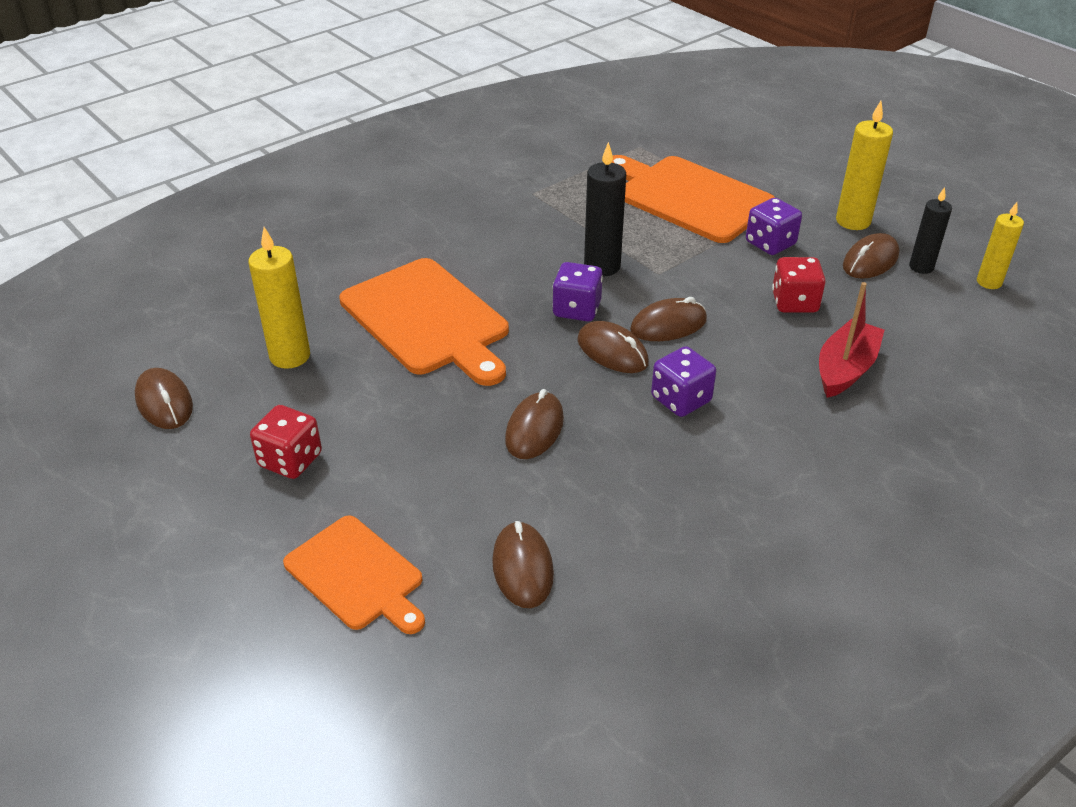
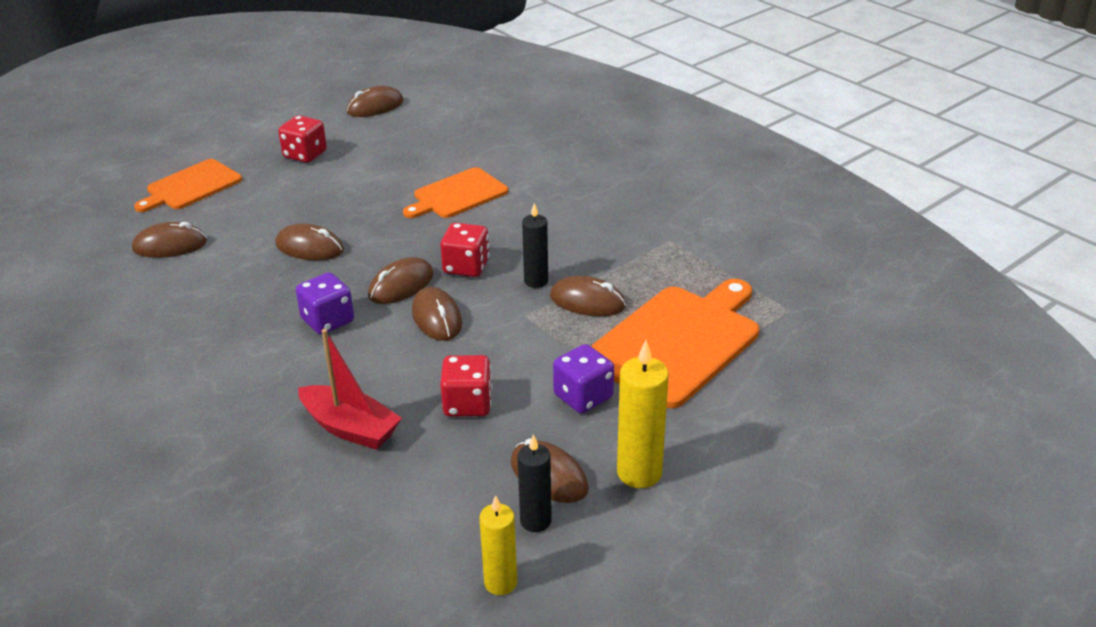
camera: 90 degrees right, 5 degrees down
(290, 356) = (418, 143): yellow candle -> none
(427, 320) = (457, 195): orange cutting board -> orange cutting board, size x0.61
(577, 309) = (466, 267): purple dice -> red dice
(602, 266) = (536, 281): black candle -> black candle, size x0.66
(634, 238) = (587, 301): none -> brown mouse

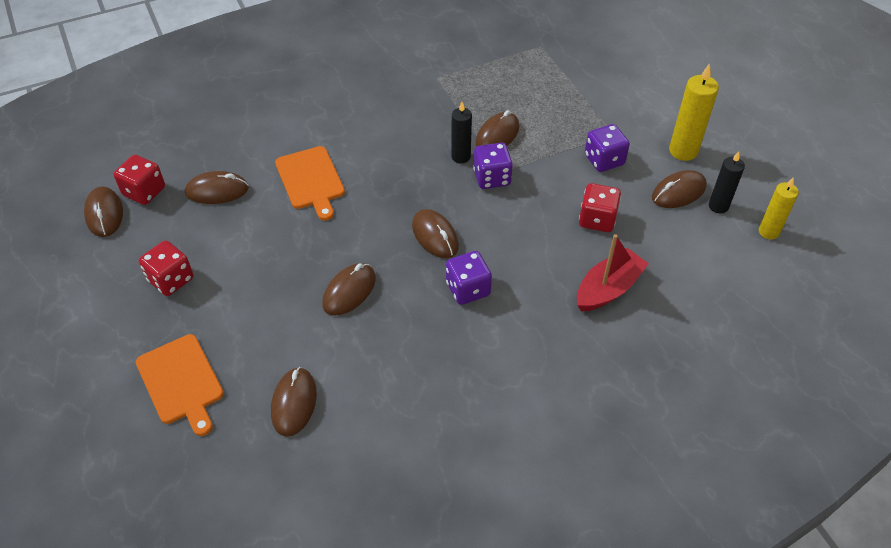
camera: 75 degrees left, 15 degrees up
(437, 318) = (488, 221): brown mouse -> brown mouse (217, 191)
(466, 267) = (424, 192): red dice -> red dice (144, 191)
(509, 309) = (492, 178): none -> purple dice
(677, 342) = (559, 103): orange cutting board -> none

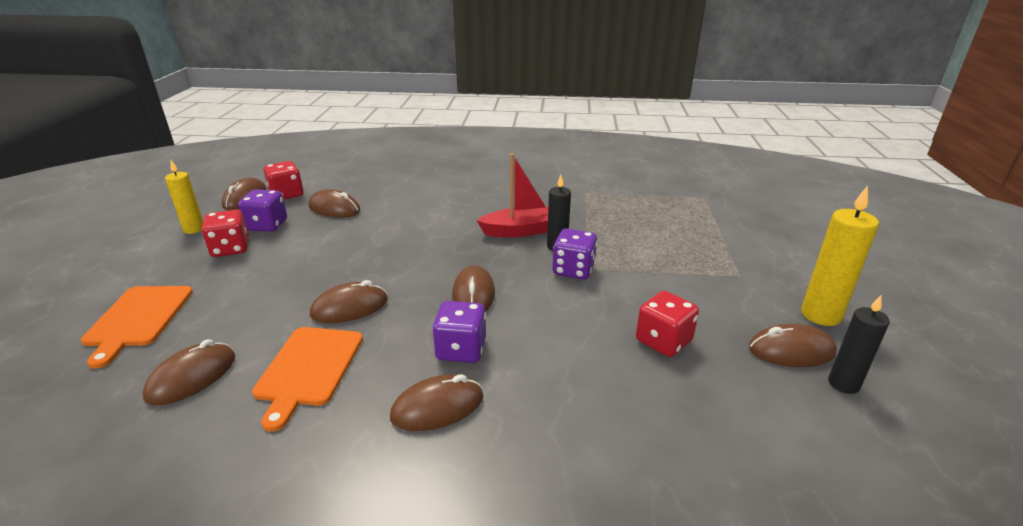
camera: 30 degrees right, 20 degrees down
(310, 180) = (410, 223): orange cutting board -> orange cutting board (308, 369)
(497, 135) = (607, 242): brown mouse -> brown mouse (437, 407)
(604, 160) = (711, 293): purple dice -> purple dice (267, 225)
(608, 289) = (625, 415): red boat -> red boat (521, 231)
(768, 232) = (915, 441): yellow candle -> yellow candle (194, 229)

